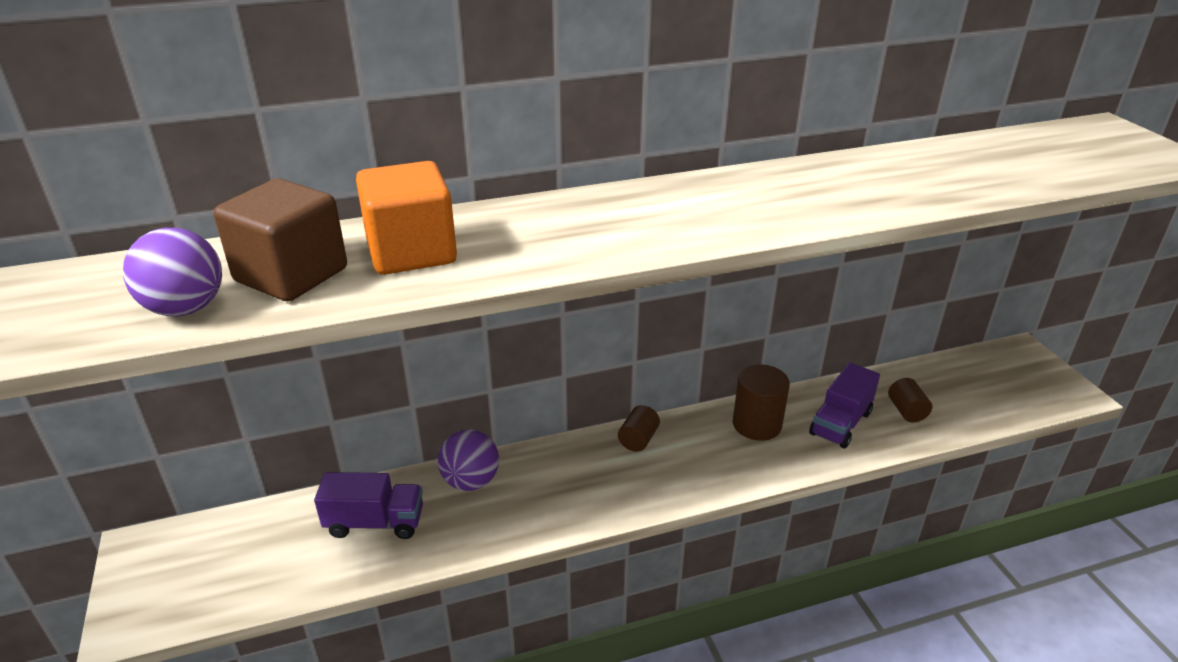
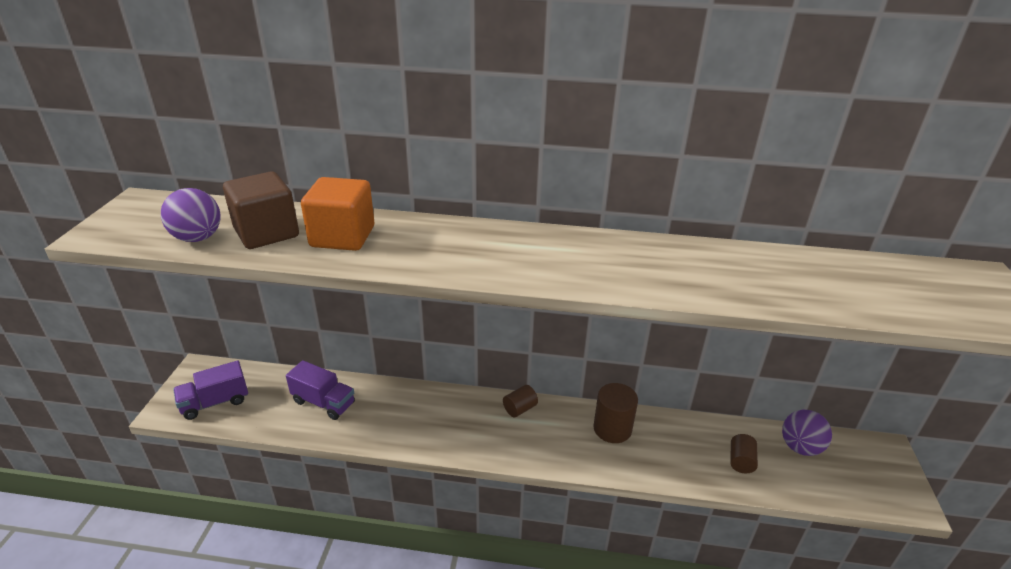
camera: 25 degrees right, 0 degrees up
(471, 481) = (395, 397): purple ball -> purple ball (800, 447)
(840, 423) = (678, 451): purple truck -> purple truck (215, 402)

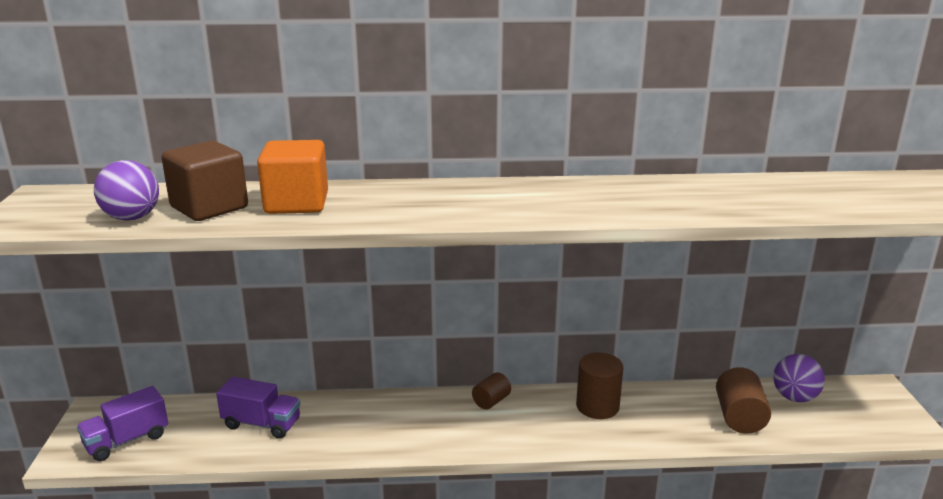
camera: 10 degrees left, 10 degrees down
(740, 461) = (739, 417): brown cylinder -> brown cylinder, size x1.62

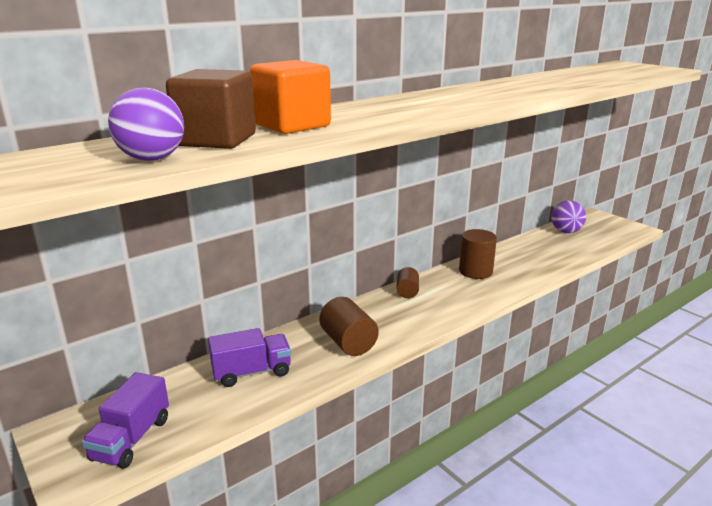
camera: 35 degrees left, 0 degrees up
(739, 417) = (555, 250): brown cylinder -> brown cylinder (348, 343)

